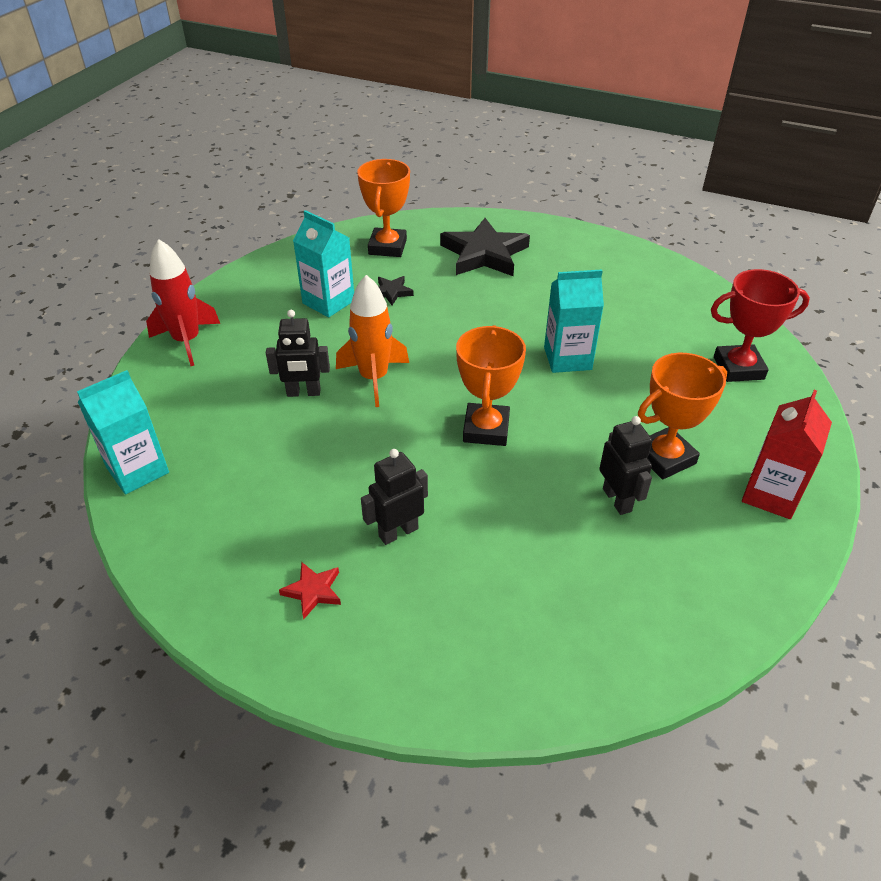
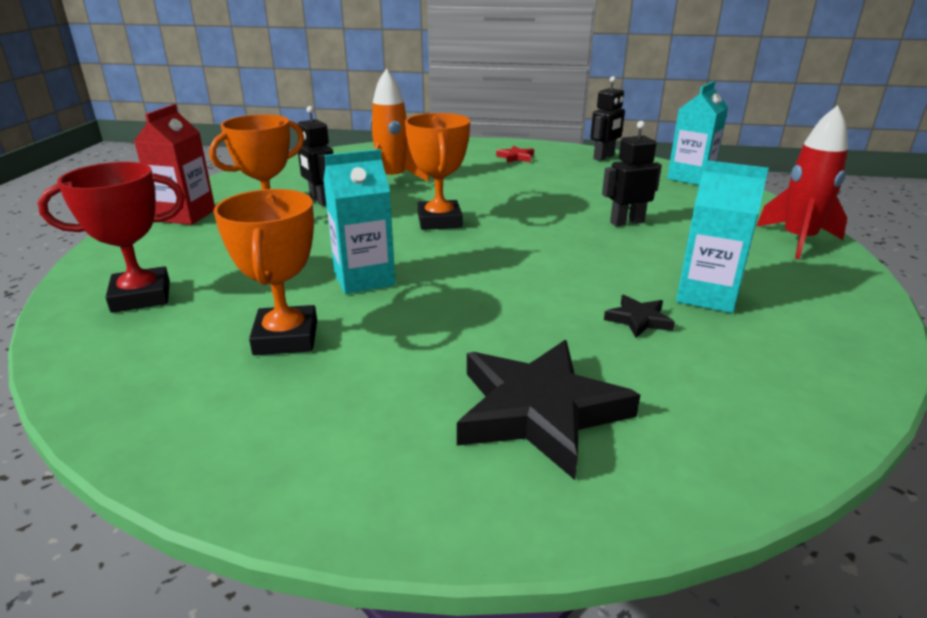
camera: 165 degrees right, 15 degrees down
(374, 378) = (571, 238): orange rocket -> orange rocket (392, 180)
(387, 247) = (726, 394): orange trophy -> orange trophy (286, 338)
(398, 532) = (480, 176): black robot -> black robot (604, 157)

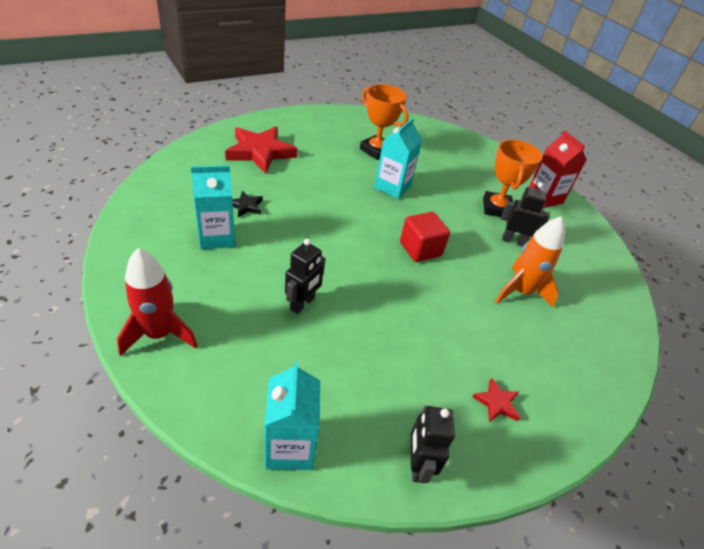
camera: 135 degrees right, 15 degrees up
(141, 296) = (455, 149): red trophy -> none
(439, 221) = (420, 249): orange trophy -> red cube
(539, 411) = (260, 152): black star -> red star

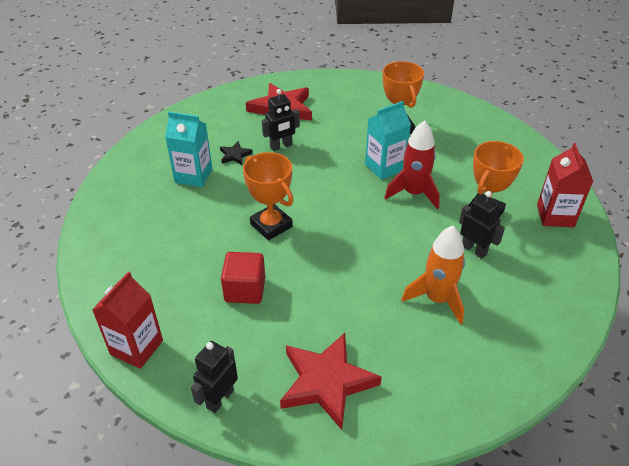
camera: 35 degrees right, 0 degrees up
(159, 334) = (104, 238): red rocket -> red rocket (413, 193)
(290, 447) = (136, 347): turquoise carton -> red carton
(302, 304) = (222, 248): black robot -> black robot (281, 146)
(333, 267) = (271, 225): none -> orange trophy
(420, 249) = (365, 232): red cube -> red cube (245, 290)
(497, 403) = (326, 382): red star -> red star, size x2.20

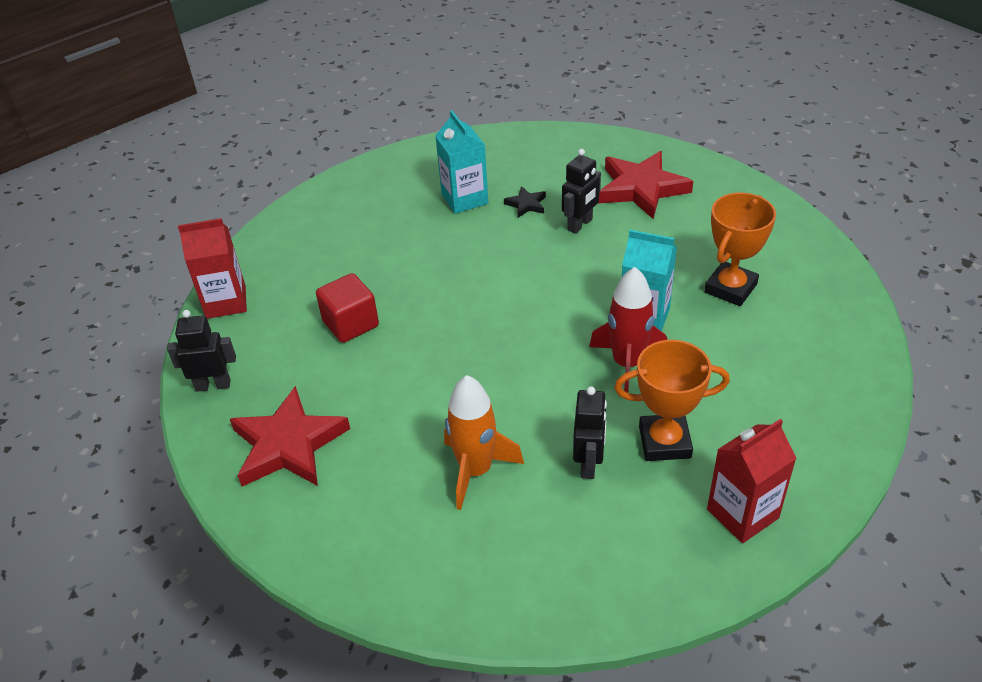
camera: 55 degrees right, 0 degrees up
(271, 225) = (453, 289): orange trophy -> none
(281, 146) = (580, 225): black robot -> black robot turned 75 degrees counterclockwise

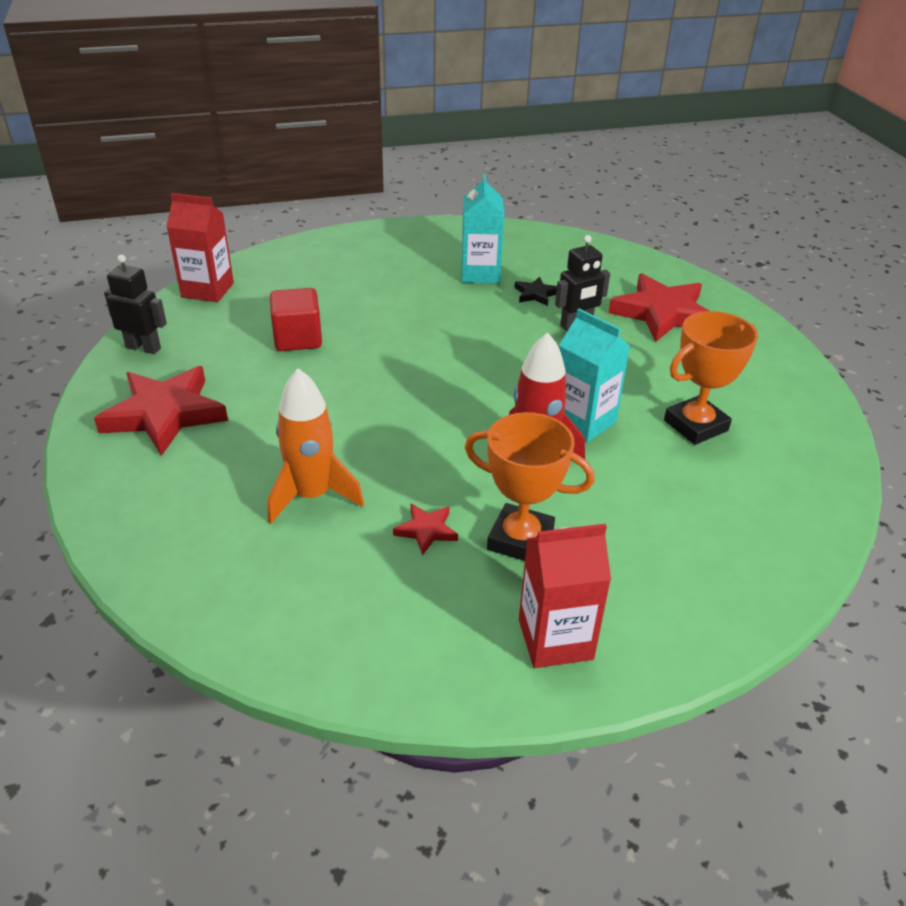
camera: 20 degrees right, 5 degrees down
(589, 464) = (426, 530): black robot -> red star

